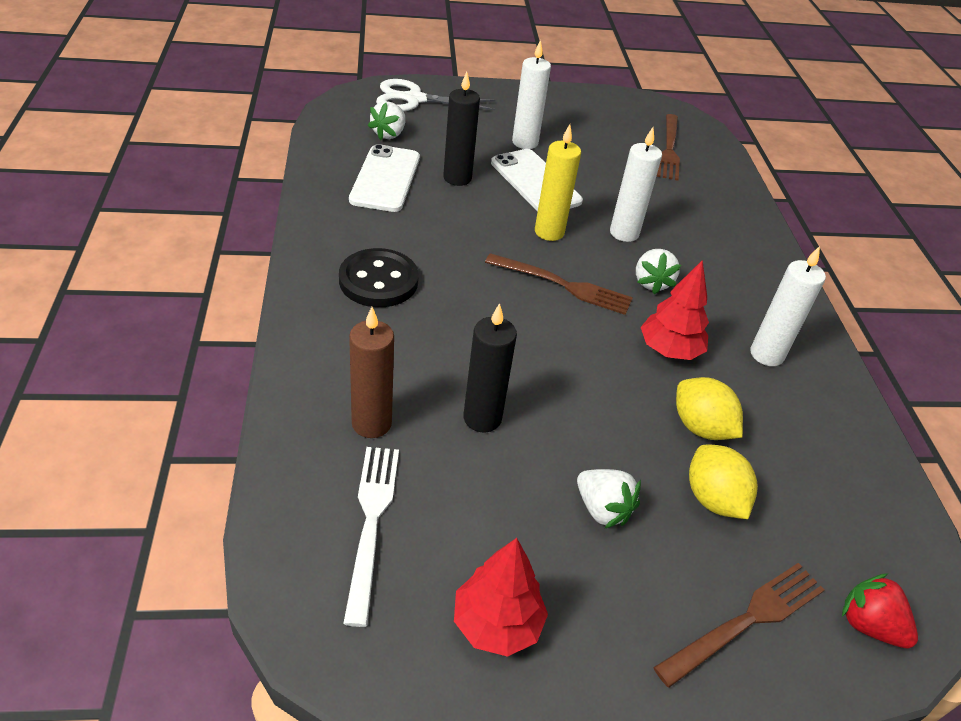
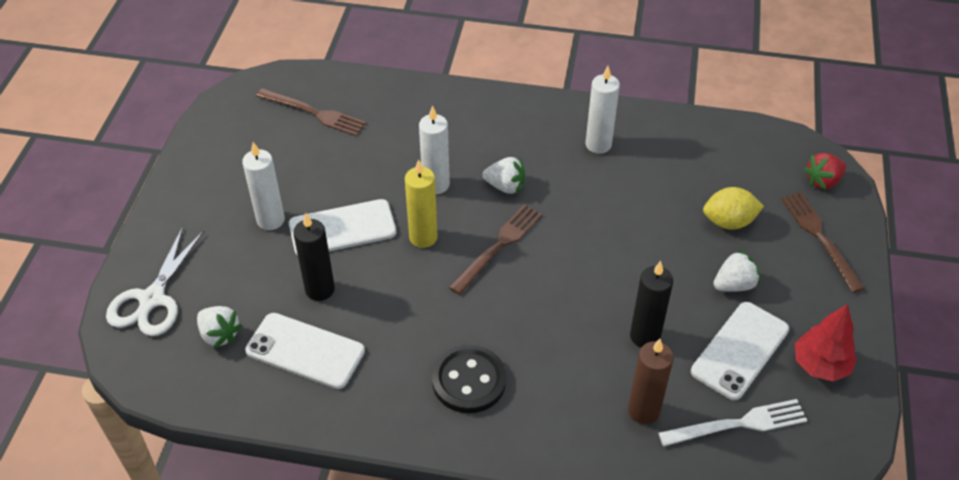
camera: 70 degrees left, 5 degrees up
(371, 522) = (738, 424): white fork -> white fork turned 150 degrees clockwise
(492, 520) = (740, 350): none -> white phone
(669, 350) = (586, 200): red tree -> none
(700, 427) = (665, 207): yellow lemon -> none

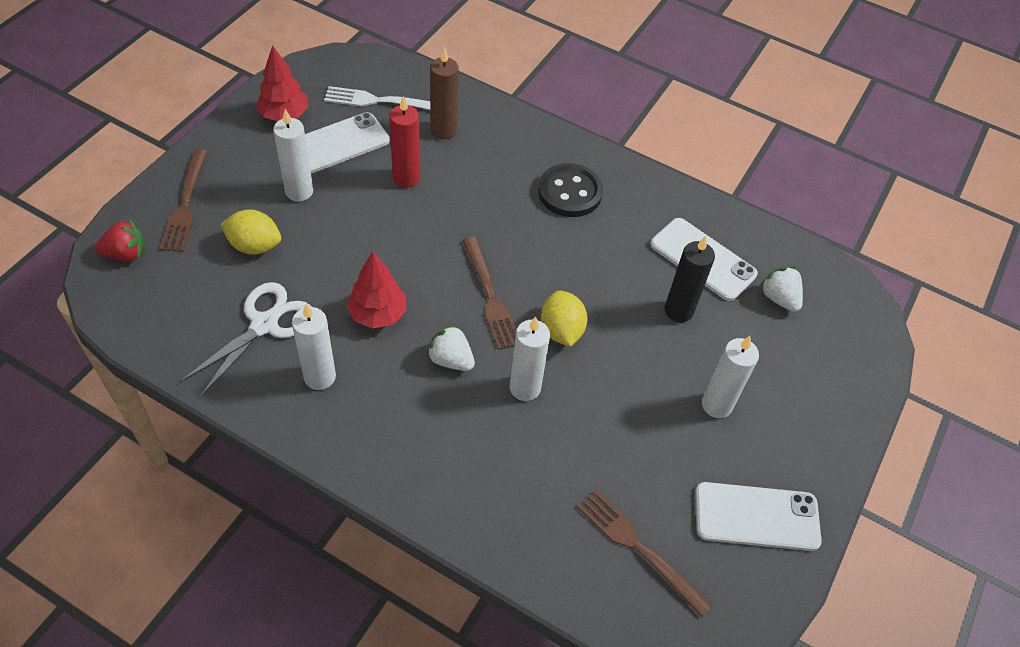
camera: 165 degrees left, 5 degrees up
(152, 299) = (844, 355): white scissors -> white scissors (264, 325)
(342, 228) = (641, 369): white phone -> white phone (756, 517)
(423, 237) = (561, 330): yellow candle -> yellow lemon
(498, 246) = (490, 296): brown fork -> brown fork turned 75 degrees counterclockwise
(585, 201) = (378, 314): none -> red tree
(645, 336) = (406, 178): black candle -> red candle
(734, 285) = (299, 191): white strawberry -> white candle

